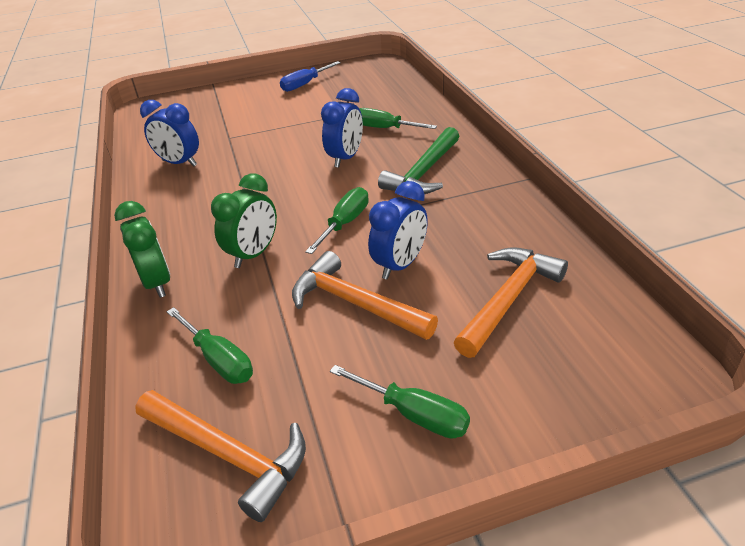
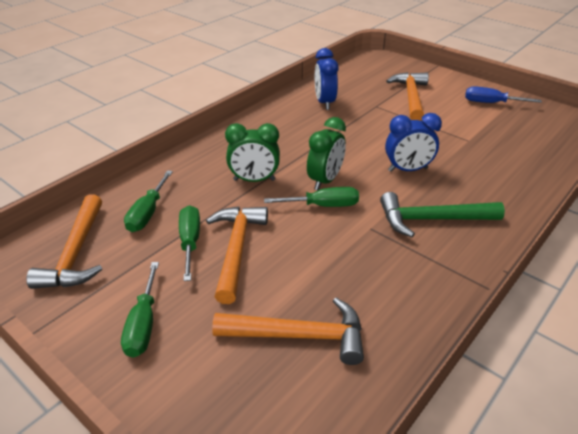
camera: 55 degrees right, 0 degrees up
(157, 283) = (199, 156): green clock -> green clock (325, 180)
(241, 115) = (411, 97): none -> orange hammer
(385, 128) = (475, 171): green screwdriver -> green screwdriver (190, 242)
(400, 265) = (295, 255): blue clock -> none

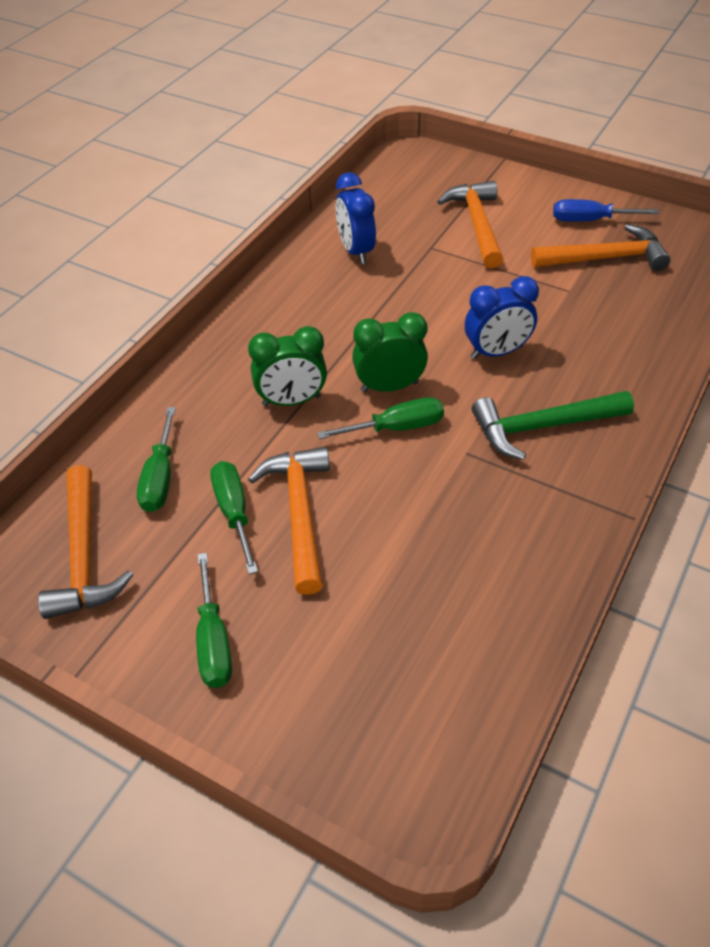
camera: 10 degrees left, 10 degrees up
(300, 335) = (414, 620): orange hammer -> orange hammer (605, 258)
(325, 180) = (389, 387): green clock -> green clock turned 120 degrees counterclockwise

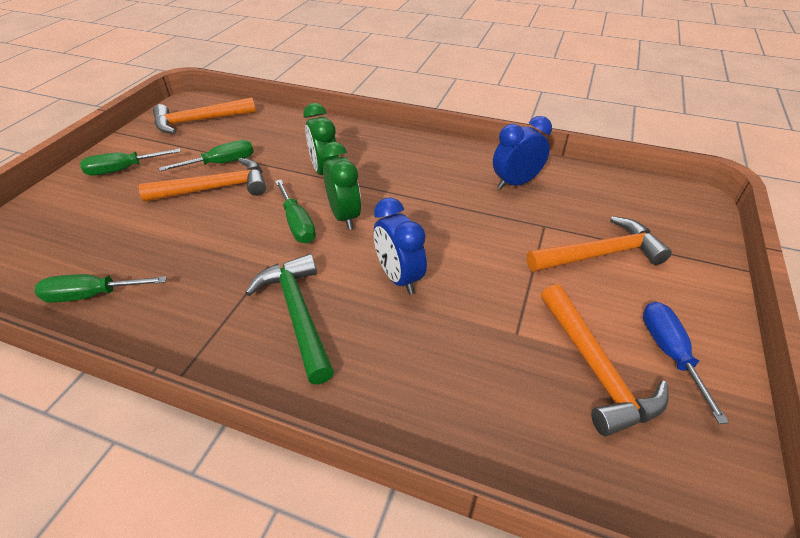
camera: 80 degrees right, 5 degrees down
(160, 477) = (255, 134): green screwdriver -> green screwdriver (92, 295)

